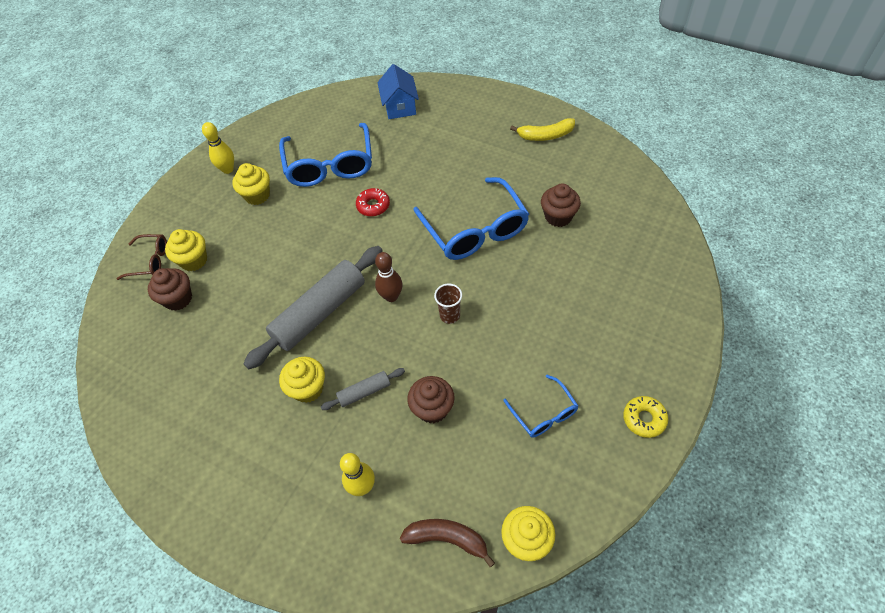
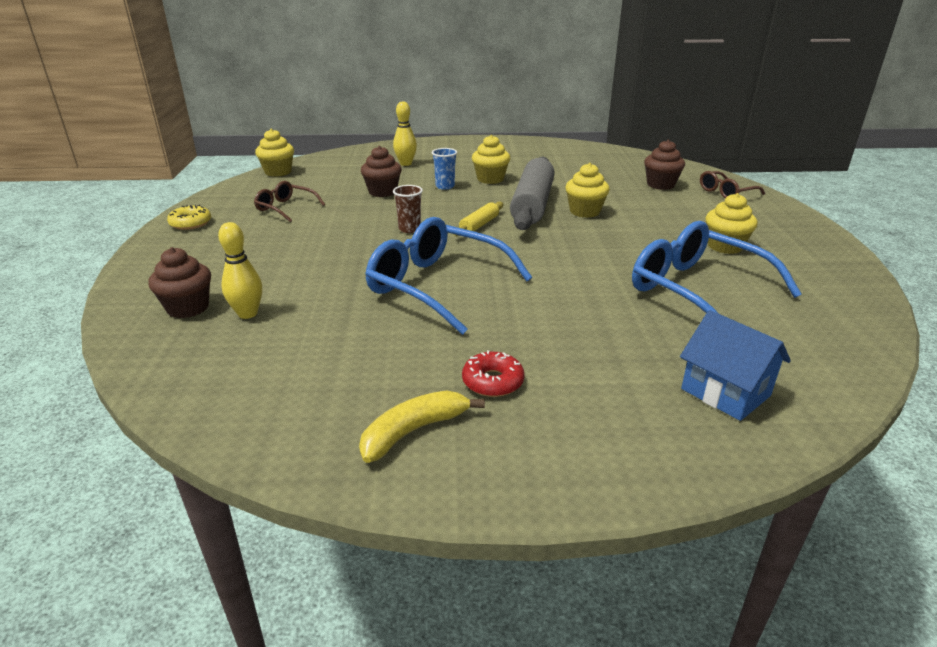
camera: 145 degrees right, 25 degrees down
(194, 260) = (691, 201): yellow cupcake -> yellow cupcake (584, 211)
(228, 169) = (800, 255): yellow bowling pin -> yellow bowling pin (248, 314)
(364, 392) = (445, 186): grey rolling pin -> blue cup
(373, 206) = (585, 272): red donut -> red donut (492, 381)
(391, 296) = (479, 225): brown bowling pin -> yellow rolling pin
(447, 539) = (333, 163): brown banana -> none
(543, 413) = (286, 208): blue glasses -> brown glasses
(558, 217) = (331, 326): brown cupcake -> brown cupcake (188, 308)

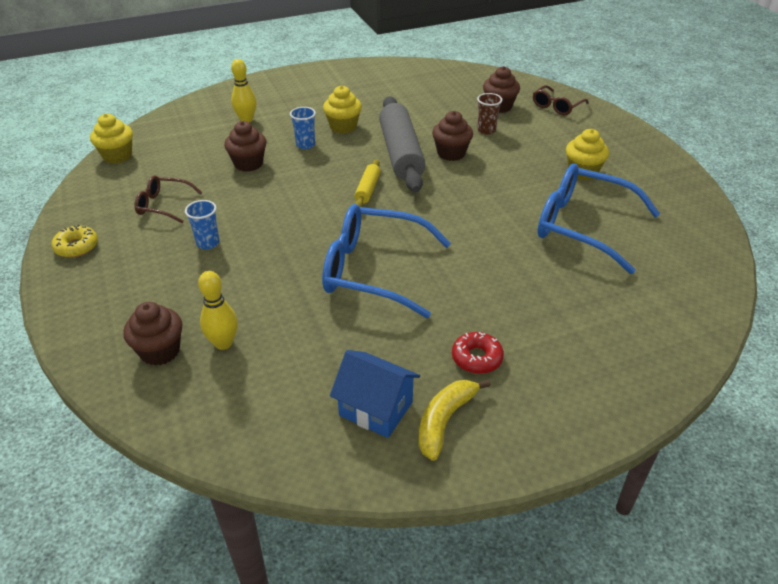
camera: 20 degrees left, 10 degrees up
(299, 239) = (208, 243): none -> blue cup
(409, 229) = (306, 207): brown cup -> brown cup (486, 130)
(584, 211) = (451, 153): yellow cupcake -> brown cupcake
(725, 392) = (644, 322): blue house -> blue house (376, 409)

